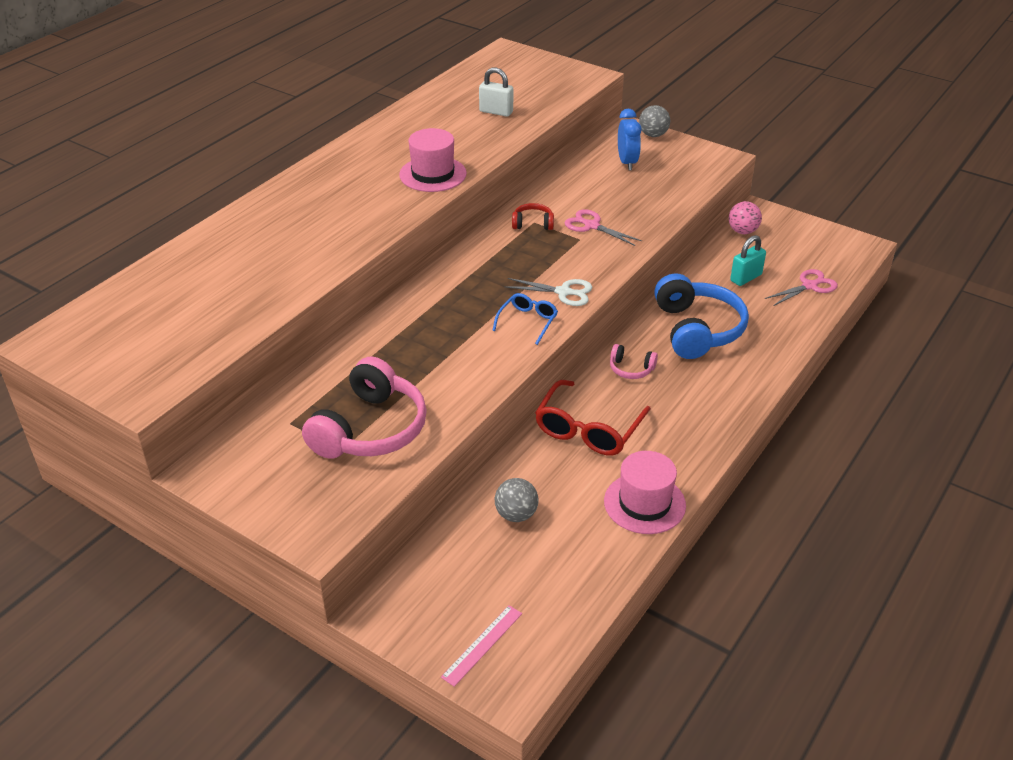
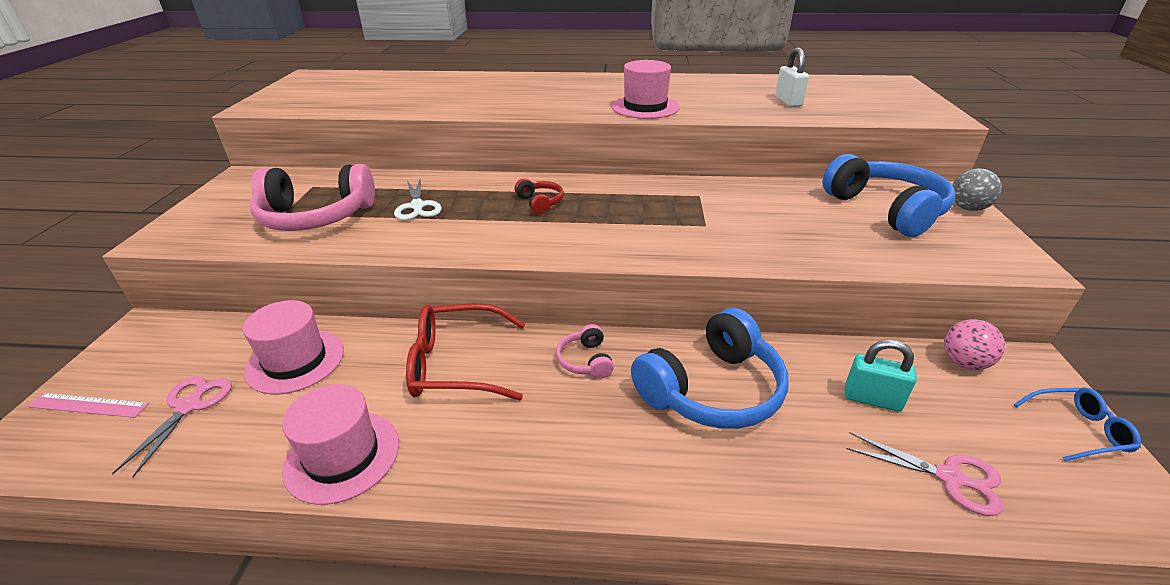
camera: 60 degrees right, 5 degrees down
(516, 514) = (295, 361): grey ball -> pink hat
(528, 322) = (531, 239): blue glasses -> blue glasses (1078, 430)
(533, 224) = (695, 195): red headphones -> red headphones (540, 202)
(563, 292) = (601, 243): white scissors -> white scissors (417, 206)
(592, 226) = (738, 224): pink scissors -> pink scissors (189, 406)
(627, 162) = (885, 209): blue clock -> blue headphones

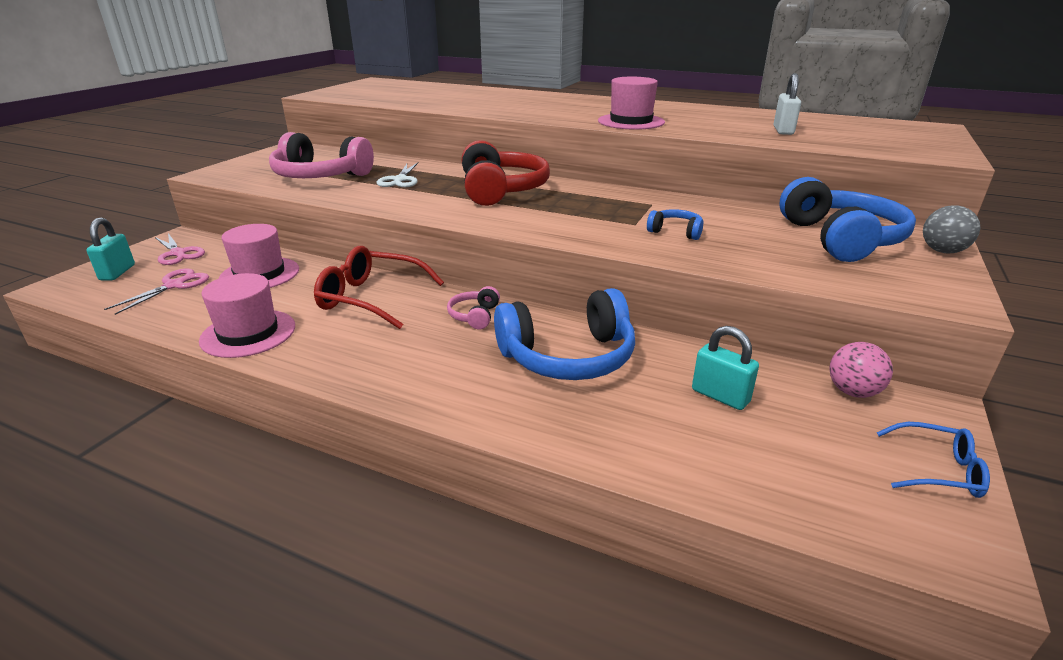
camera: 20 degrees right, 5 degrees down
(88, 405) = (117, 272): pink ruler -> turquoise padlock
(540, 202) = (501, 190): red headphones -> red headphones, size x2.19
(749, 228) = (675, 232): none -> blue headphones
(949, 478) = (745, 467): pink scissors -> pink scissors (178, 253)

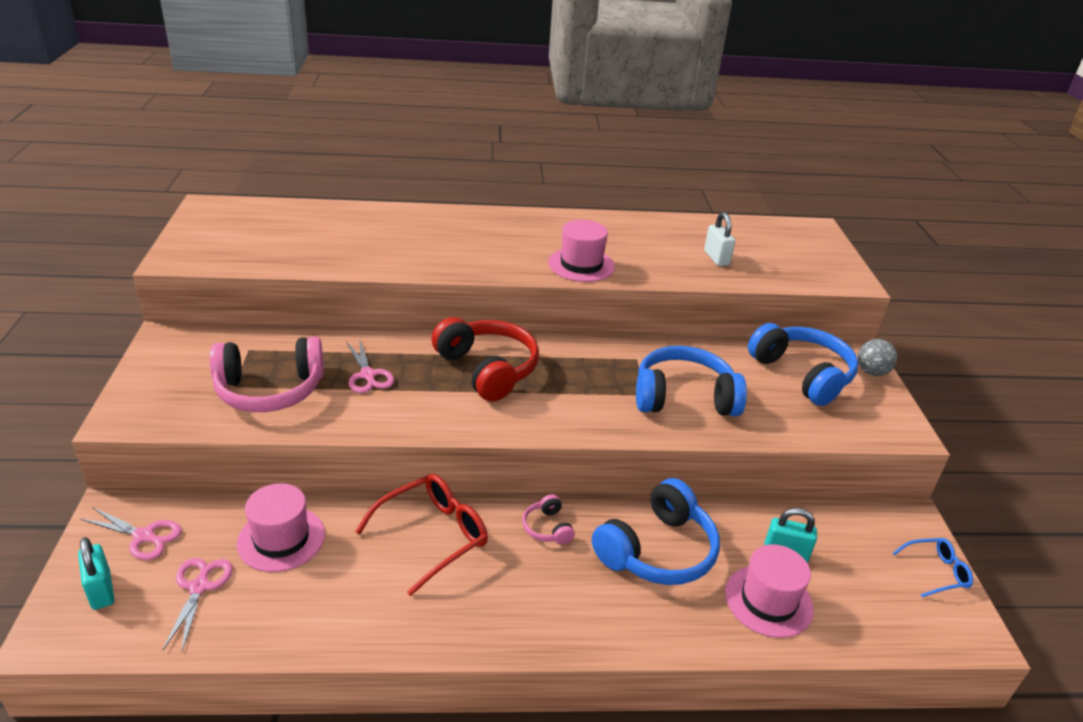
camera: 30 degrees left, 5 degrees up
(248, 333) = (358, 624): pink hat -> pink hat (768, 601)
(371, 298) = (433, 536): red glasses -> red glasses turned 150 degrees clockwise
(400, 180) = (368, 375): white scissors -> pink scissors
(675, 232) = (684, 397): blue headphones -> blue headphones, size x2.19
(852, 392) = (859, 517): pink ball -> none

